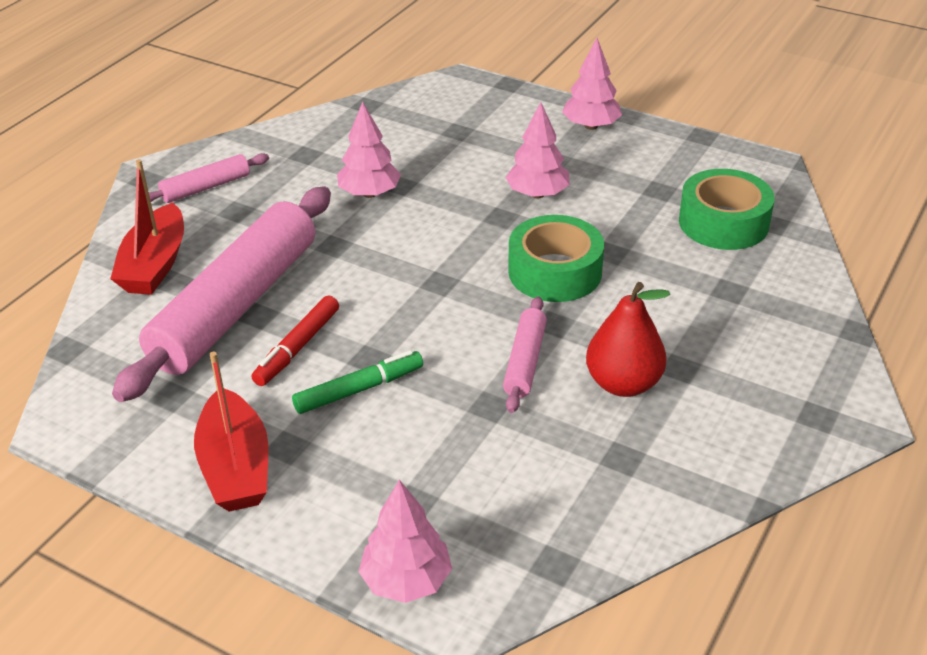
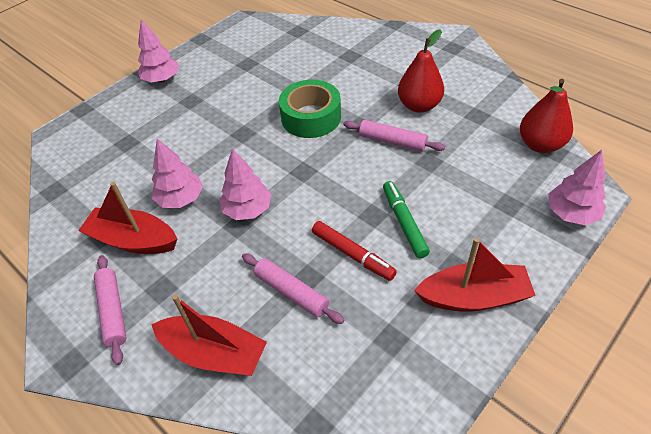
camera: 75 degrees left, 10 degrees up
(236, 305) = (291, 292): pink rolling pin -> pink rolling pin, size x0.45
(301, 176) = (133, 240): none -> red boat
(537, 194) = (226, 113): pink tree -> pink tree (248, 210)
(567, 543) = (540, 145): none -> red pear
(723, 223) = (289, 46): green tape -> none

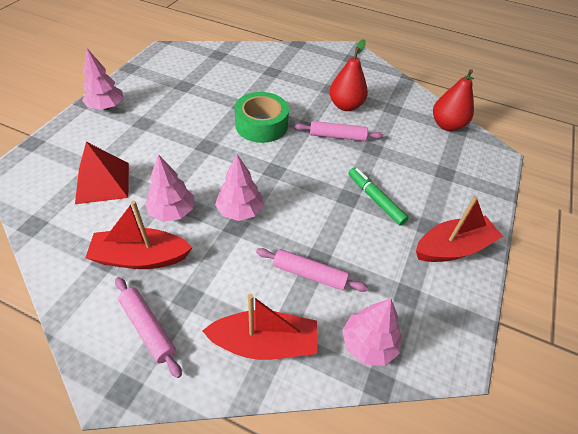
camera: 25 degrees left, 0 degrees up
(128, 158) = (102, 182): none -> red pyramid
(352, 254) = (346, 232): red marker -> none
(571, 213) = (490, 172): pink tree -> pink tree (368, 344)

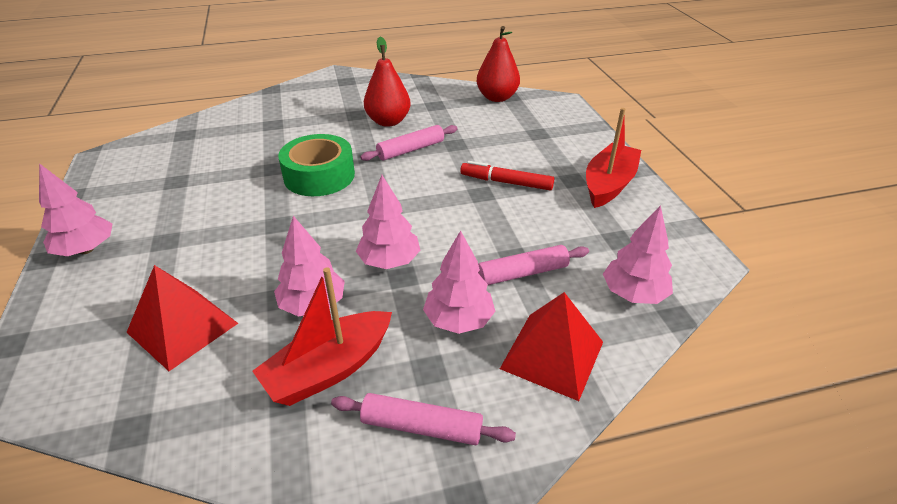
camera: 35 degrees left, 10 degrees down
(236, 278) = (459, 320): none -> pink tree
(264, 343) = (552, 355): red boat -> red pyramid
(375, 199) = (506, 182): green marker -> red marker

